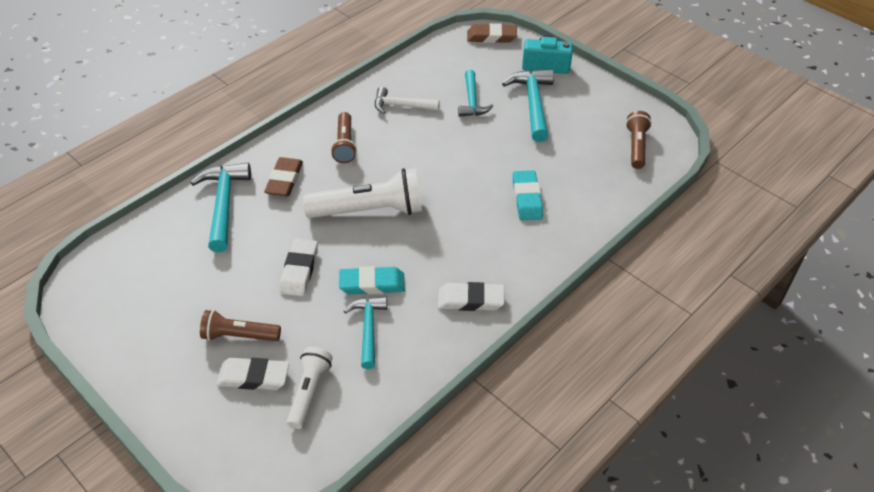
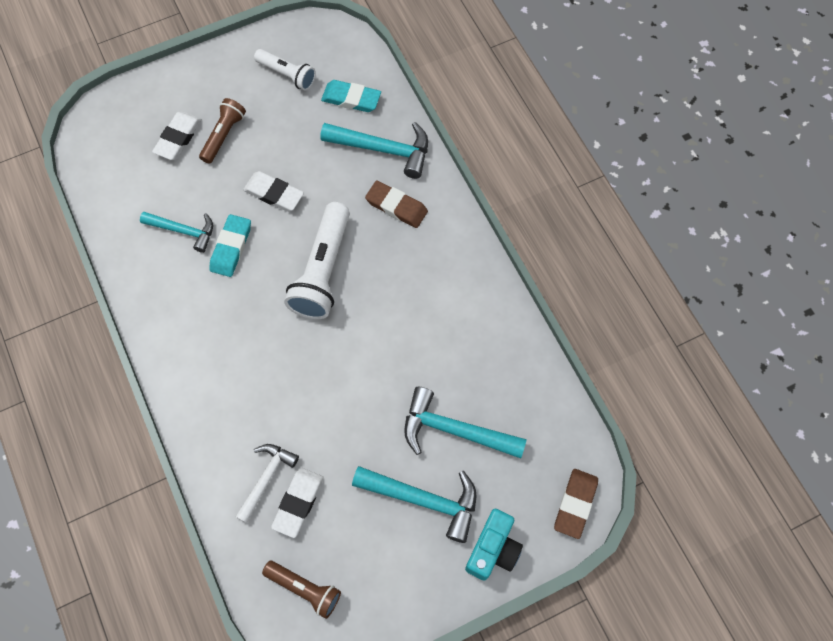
camera: 110 degrees right, 20 degrees up
(309, 392) = (144, 173): white flashlight -> white flashlight (287, 75)
(345, 145) = (428, 273): brown flashlight -> none
(401, 106) = (472, 349): white hammer -> white hammer (266, 478)
(470, 300) = (174, 323): white eraser -> white eraser (298, 503)
(472, 101) = (454, 430): turquoise hammer -> turquoise hammer, size x1.52
(527, 198) = (276, 427): turquoise eraser -> turquoise eraser (351, 99)

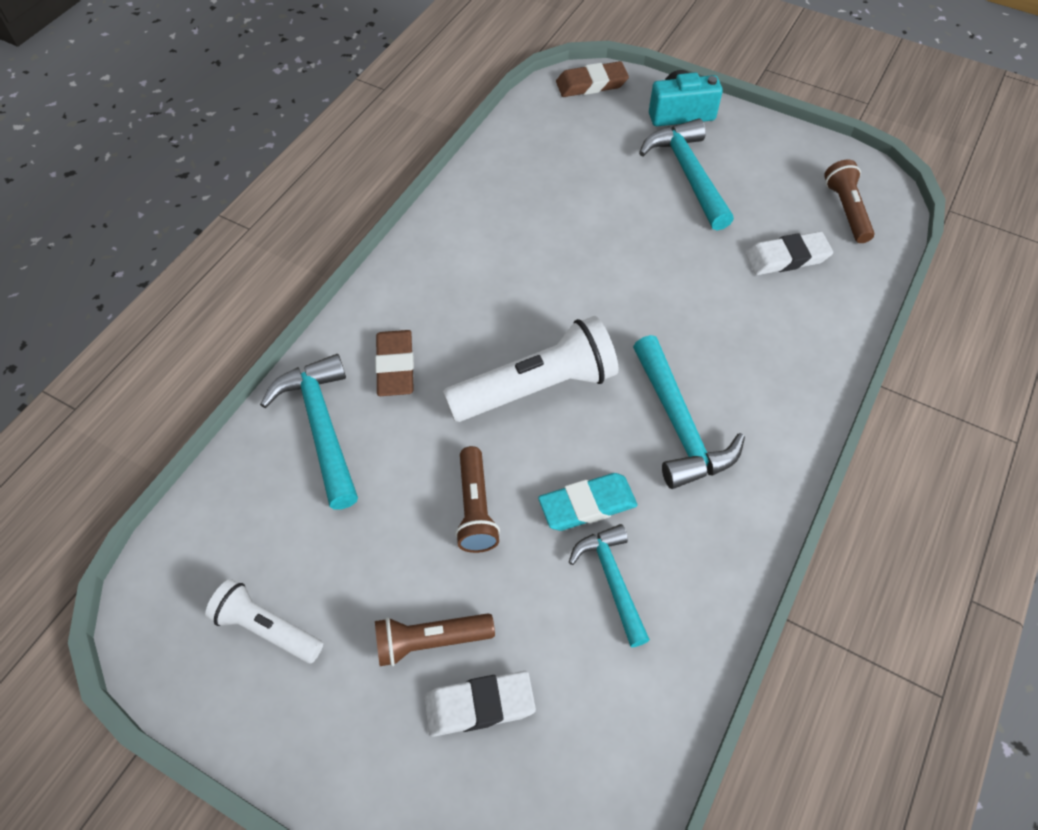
camera: 125 degrees left, 10 degrees down
(266, 478) = (793, 295): white hammer -> none
(274, 194) = (475, 508): white eraser -> brown flashlight
(287, 75) = (267, 628): white flashlight -> white flashlight turned 60 degrees counterclockwise
(351, 99) = (261, 513): turquoise eraser -> none
(454, 430) = (605, 186): turquoise hammer -> turquoise hammer (679, 425)

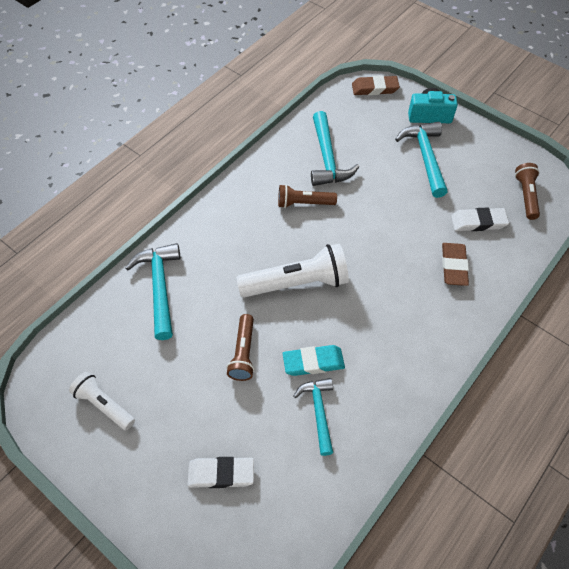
camera: 10 degrees right, 0 degrees up
(395, 366) = (212, 256): brown eraser -> brown eraser (453, 266)
(430, 641) = (199, 430): brown flashlight -> brown flashlight (304, 203)
(679, 425) = (382, 321): turquoise hammer -> turquoise hammer (327, 158)

